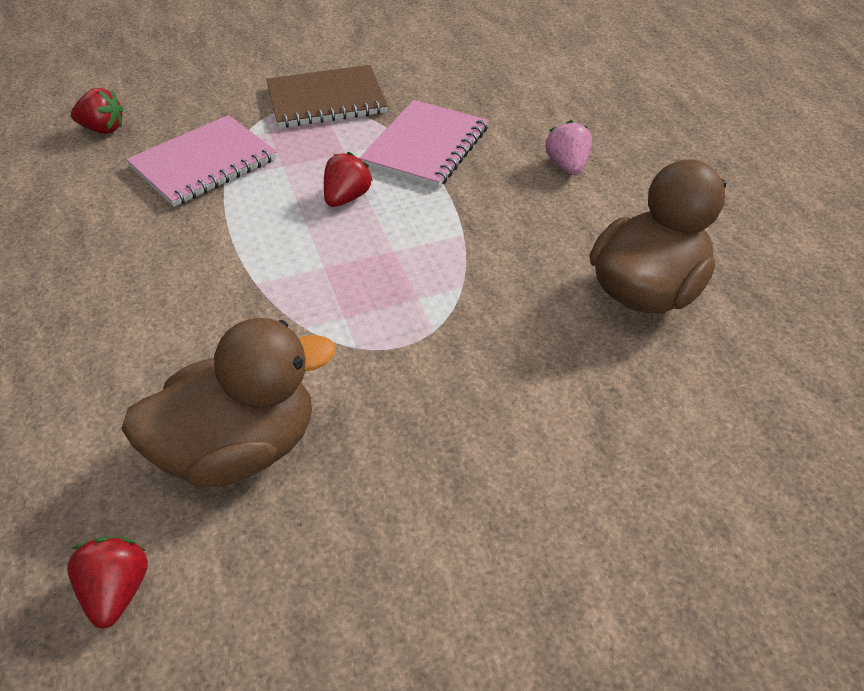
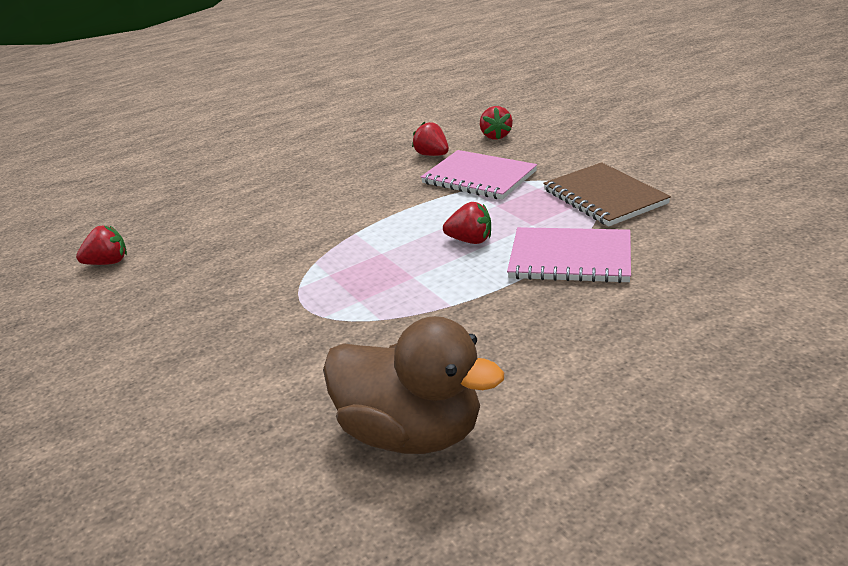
camera: 80 degrees right, 15 degrees down
(99, 186) = (432, 155): none -> red strawberry
(239, 448) = (203, 269): brown duck -> none
(567, 166) = (599, 345): pink strawberry -> none

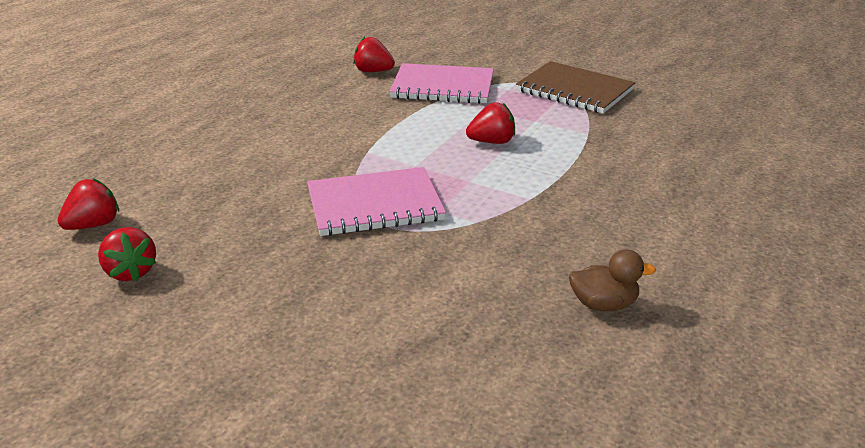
camera: 30 degrees left, 0 degrees up
(412, 432) = (603, 304): brown duck -> brown duck, size x0.46
(496, 136) = (421, 48): red strawberry -> red strawberry (130, 272)
(570, 258) = (595, 143): pink notebook -> pink notebook (375, 205)

